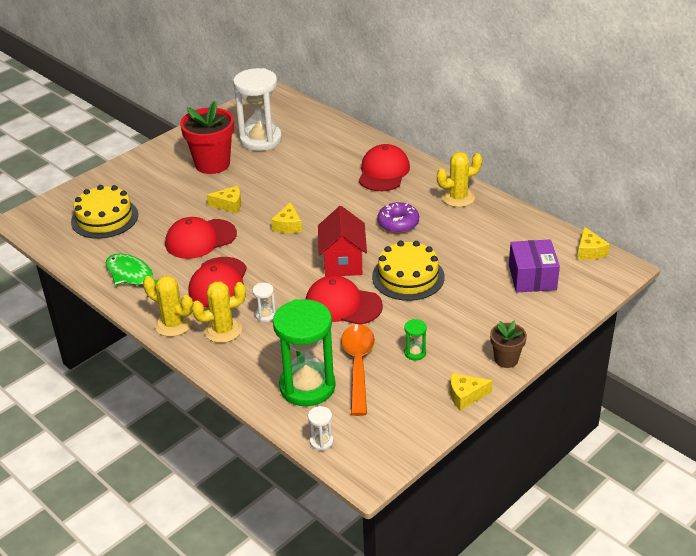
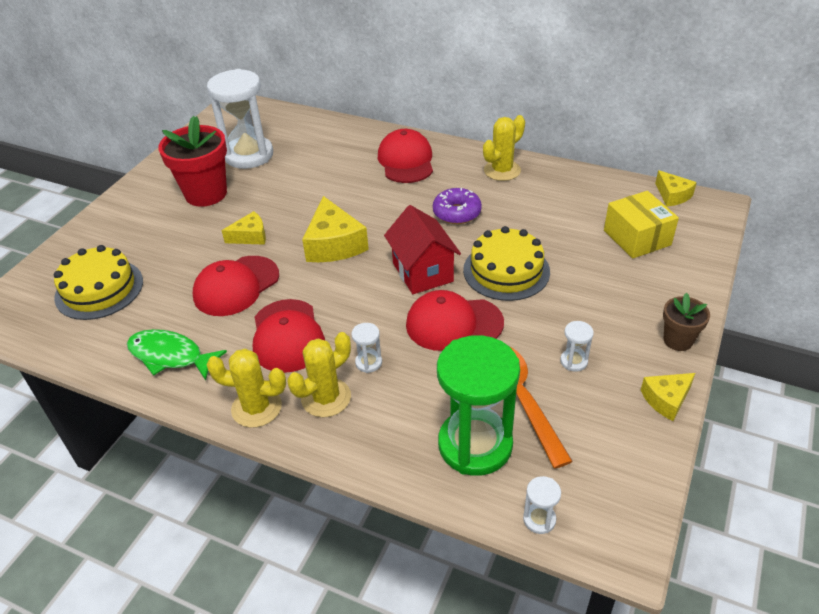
camera: 20 degrees left, 5 degrees up
(288, 225) = (334, 244): yellow cheese -> yellow cheese, size x1.71
(415, 353) = (573, 361): green hourglass -> white hourglass
(532, 277) = (637, 238): purple box -> yellow box

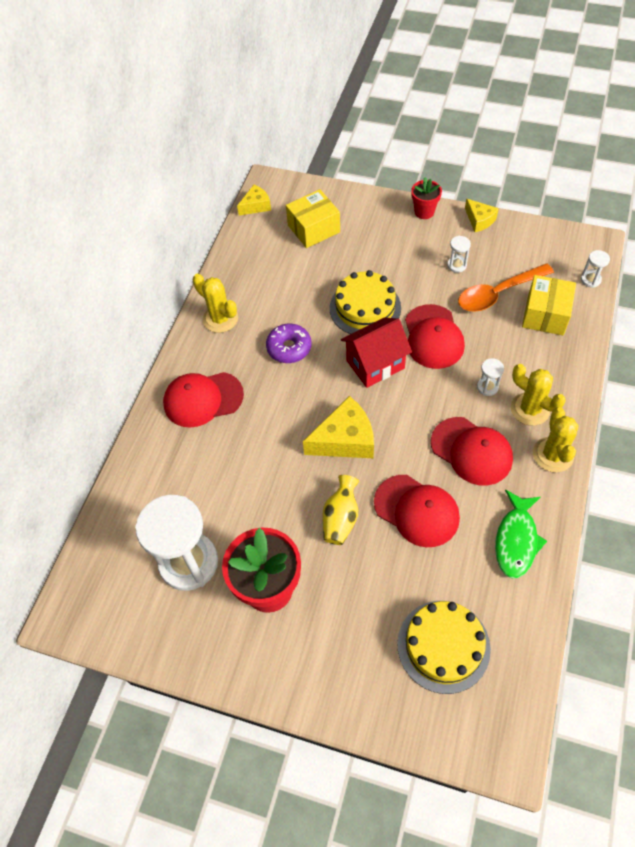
camera: 95 degrees left, 15 degrees up
(250, 236) = (341, 518): yellow cheese -> yellow vase
(287, 336) = (471, 451): red cap -> red cap turned 60 degrees clockwise
(475, 445) = (545, 315): green hourglass -> yellow box
(678, 340) = (424, 212): brown flower pot -> red flower pot

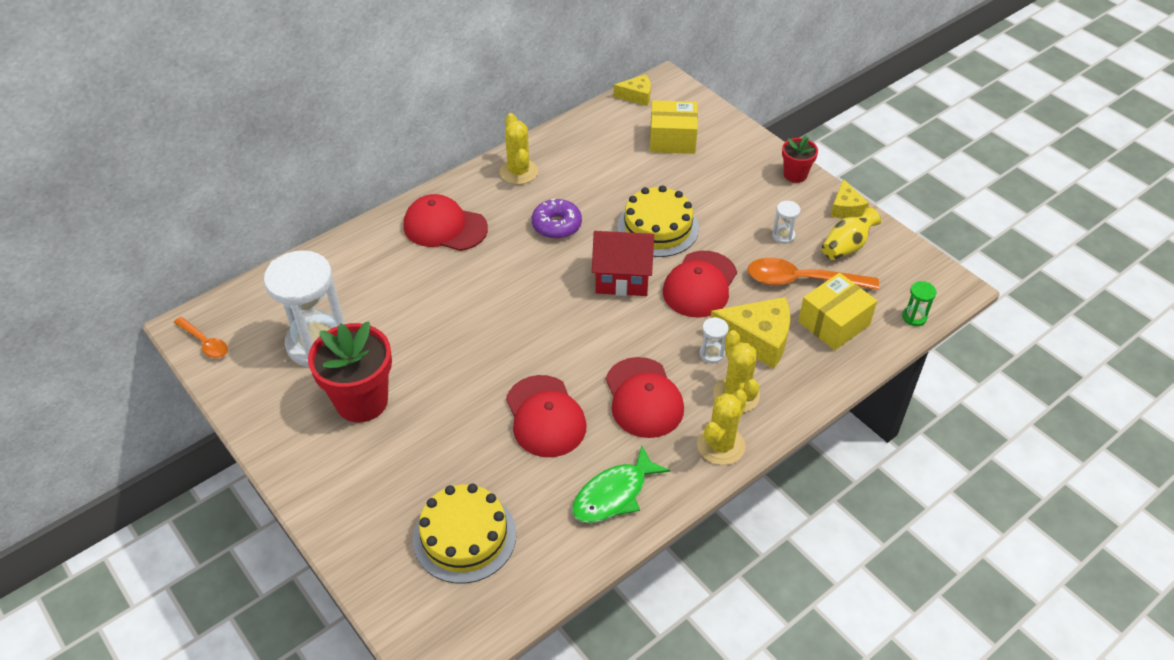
camera: 30 degrees right, 10 degrees down
(90, 623) = (205, 343): none -> orange spoon
(341, 518) = (472, 384): yellow vase -> yellow vase (846, 247)
(345, 439) = (536, 324): yellow cheese -> yellow cheese (758, 339)
(590, 280) = (914, 317): white hourglass -> green hourglass

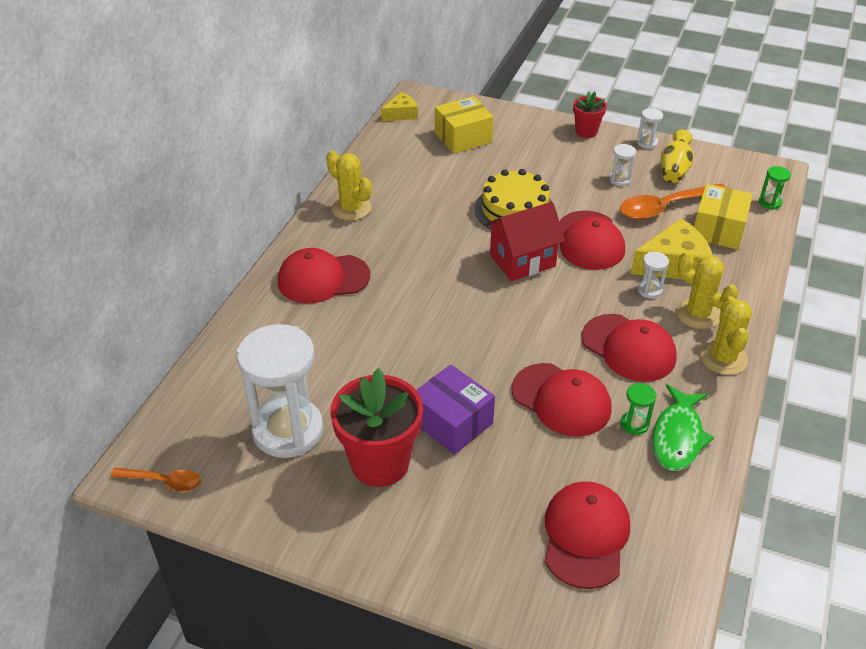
camera: 30 degrees left, 5 degrees down
(442, 394) = (452, 422): none -> purple box
(464, 536) = (585, 536): yellow cake -> red cap
(556, 225) = (426, 239): purple donut -> none
(587, 466) = (634, 424): none -> green hourglass
(845, 208) = (647, 143): yellow cheese -> white hourglass

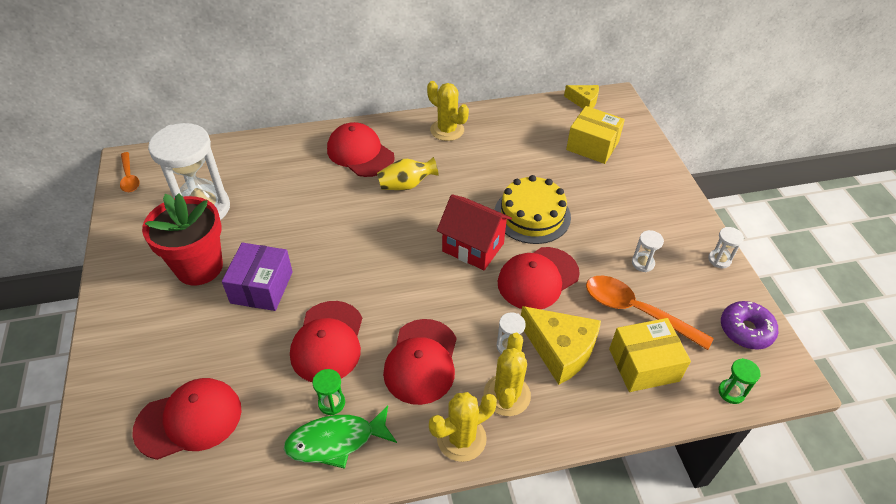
camera: 55 degrees right, 5 degrees up
(351, 208) = (447, 130): yellow cactus -> yellow cactus turned 60 degrees counterclockwise
(586, 131) = (687, 212): red flower pot -> none
(674, 170) = (699, 296): yellow vase -> yellow vase (406, 185)
(721, 167) = (745, 330): none -> purple donut

